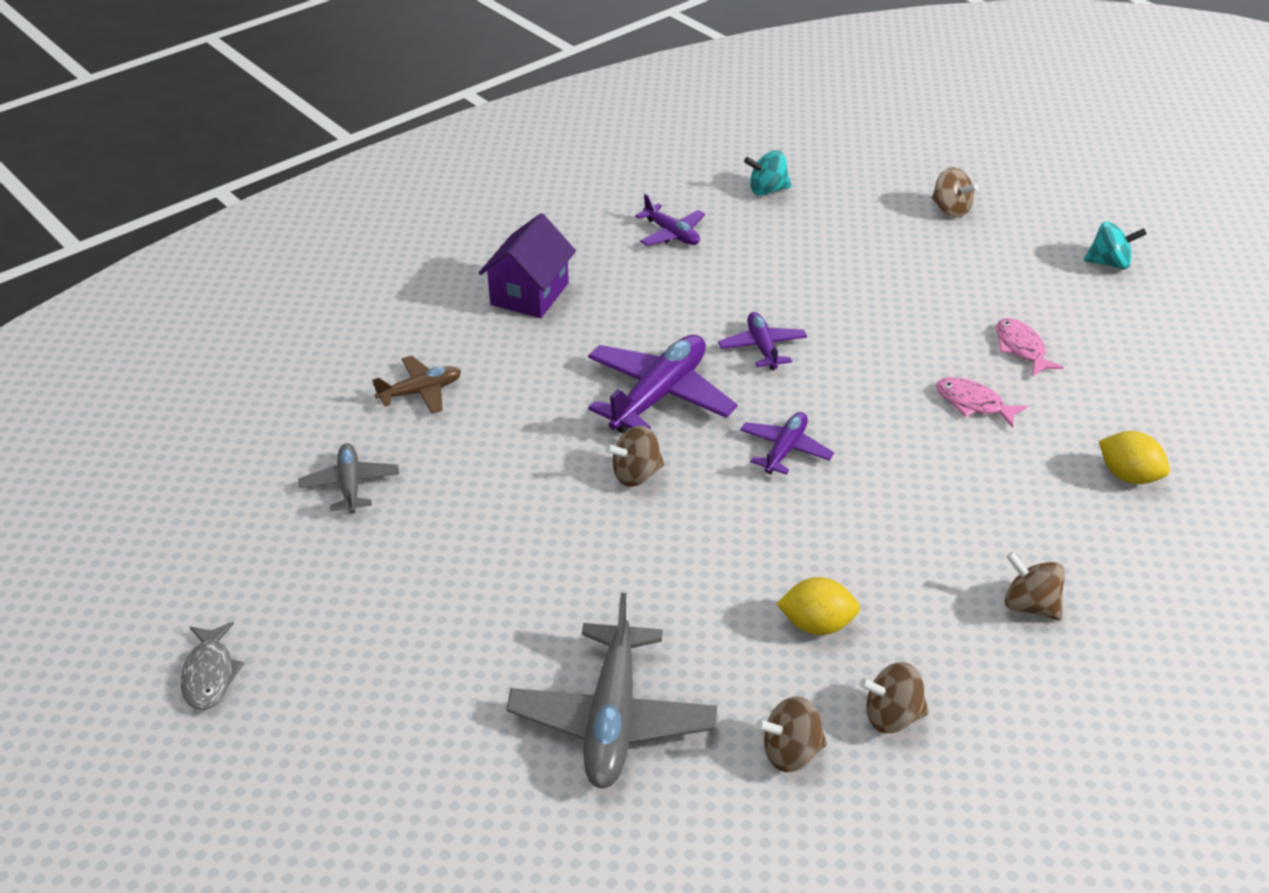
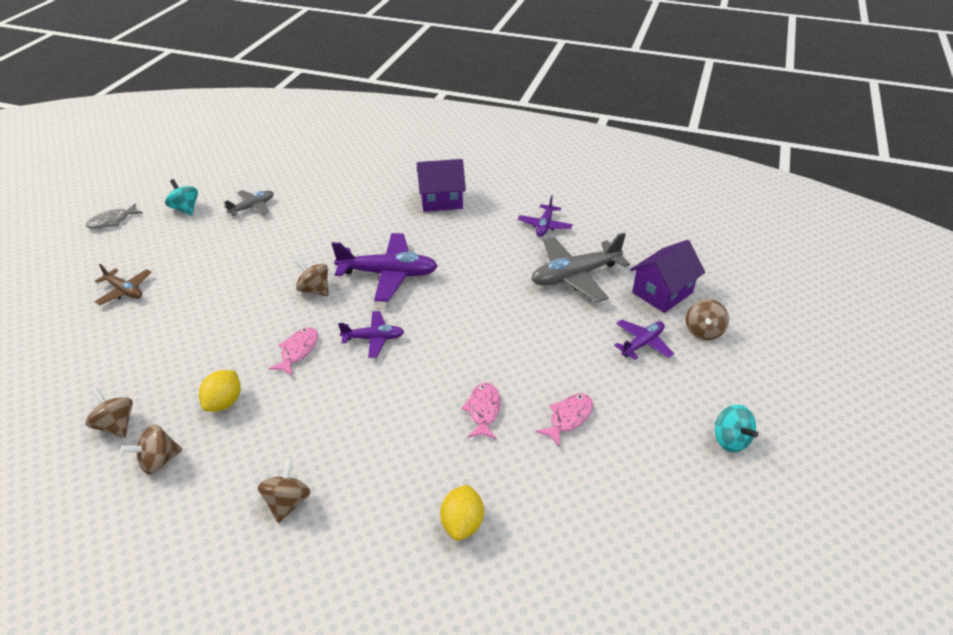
camera: 60 degrees right, 0 degrees up
(420, 392) = (334, 199): brown plane -> brown plane (125, 291)
(612, 718) = (122, 348): grey plane -> grey plane (575, 276)
(760, 526) = (298, 351): none -> pink fish
(762, 347) = (465, 297): purple plane -> purple plane (642, 343)
(767, 190) = (631, 245): turquoise spinning top -> turquoise spinning top (185, 209)
(816, 624) = (224, 402): yellow lemon -> yellow lemon turned 45 degrees clockwise
(869, 207) = (662, 292): none -> purple house
(891, 716) = (158, 461): brown spinning top -> brown spinning top turned 90 degrees counterclockwise

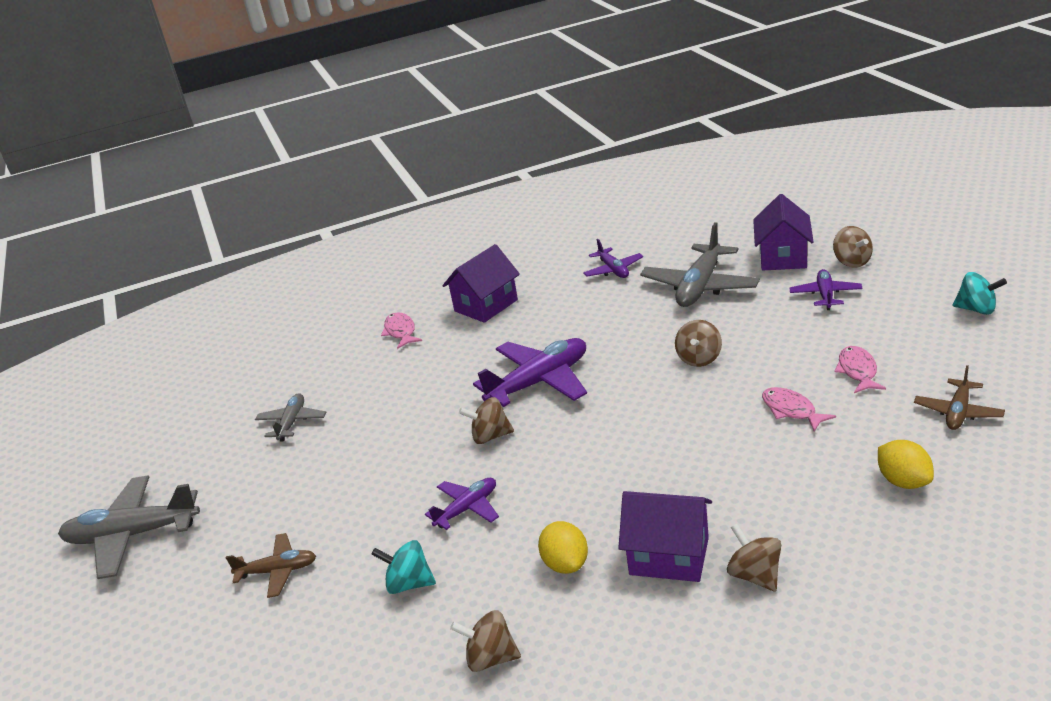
camera: 35 degrees left, 10 degrees down
(112, 221) = (133, 535): grey fish -> grey plane
(158, 461) = (587, 645): brown spinning top -> brown spinning top (699, 359)
(185, 209) = (210, 470): turquoise spinning top -> turquoise spinning top (409, 584)
(271, 446) = (669, 556): none -> purple house
(298, 351) = (562, 484): pink fish -> pink fish (401, 332)
(373, 338) = (614, 430): purple plane -> purple plane (467, 509)
(580, 507) = (958, 412): none -> brown plane

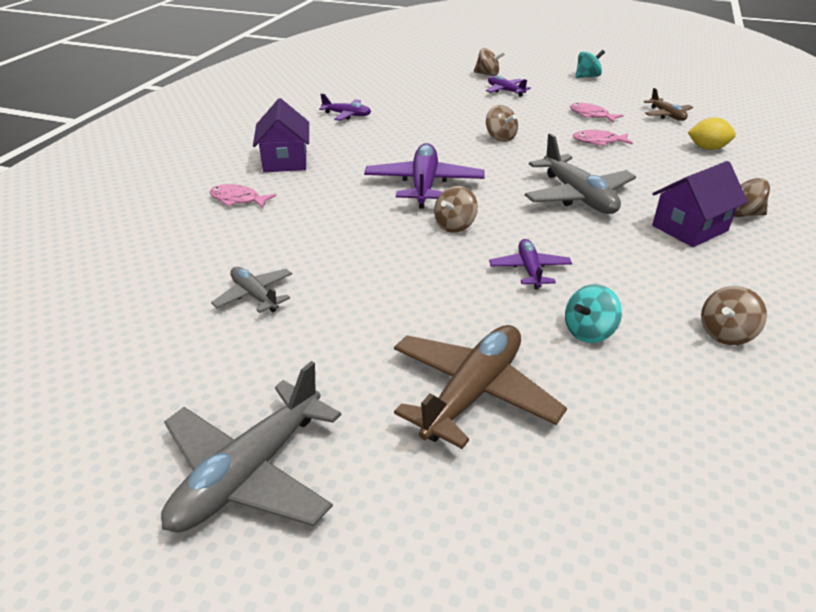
camera: 55 degrees left, 5 degrees up
(277, 571) = (472, 393): brown plane -> brown plane, size x1.78
(565, 564) = (651, 262): yellow lemon -> none
(700, 286) = (425, 107): grey plane -> grey plane (577, 196)
(783, 257) = (445, 82): purple house -> none

